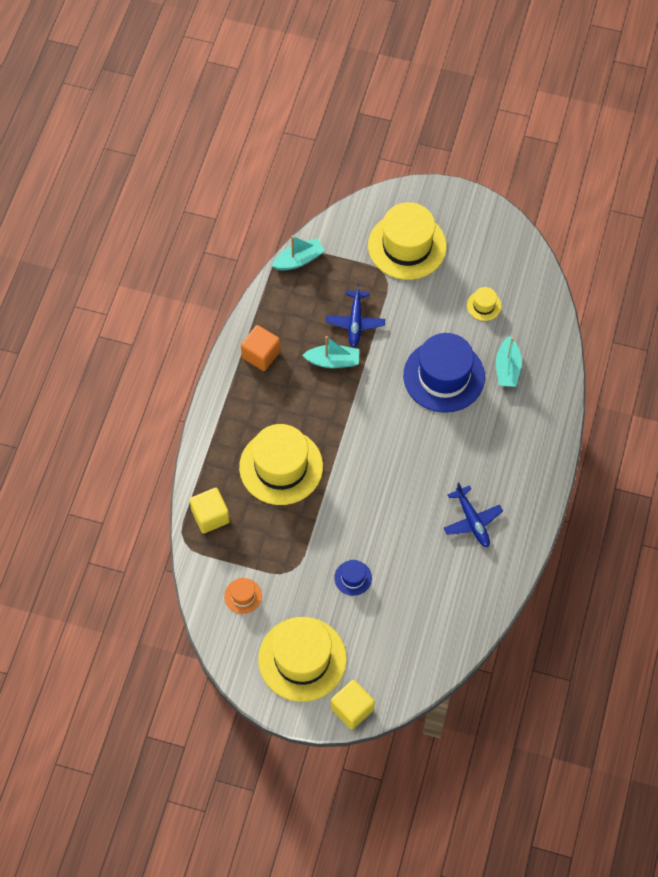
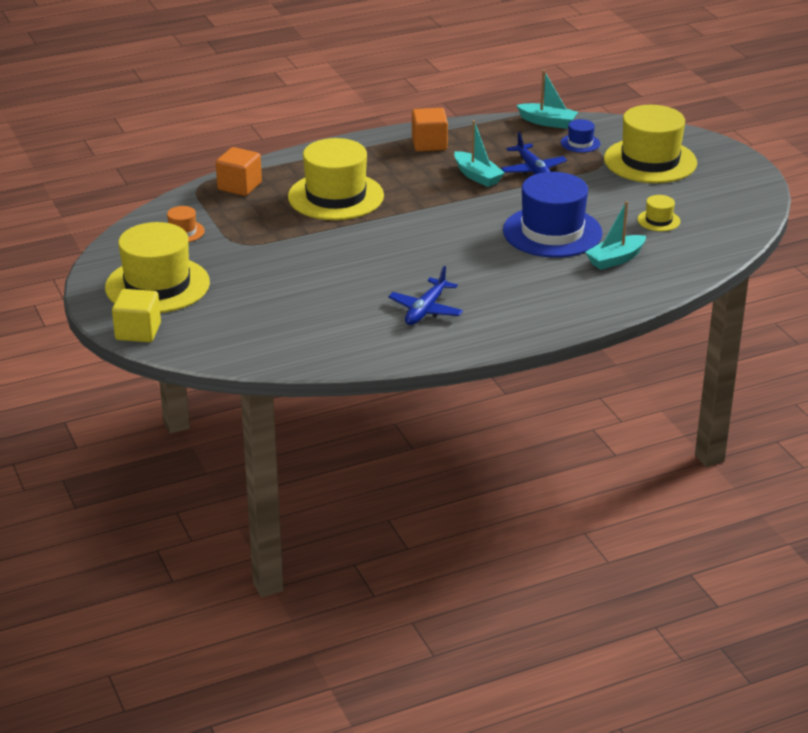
camera: 50 degrees right, 30 degrees down
(210, 516) = (239, 186): yellow cube -> orange cube
(353, 578) = (275, 275): blue hat -> blue hat (580, 143)
(355, 322) = (533, 170): blue plane -> blue plane turned 75 degrees counterclockwise

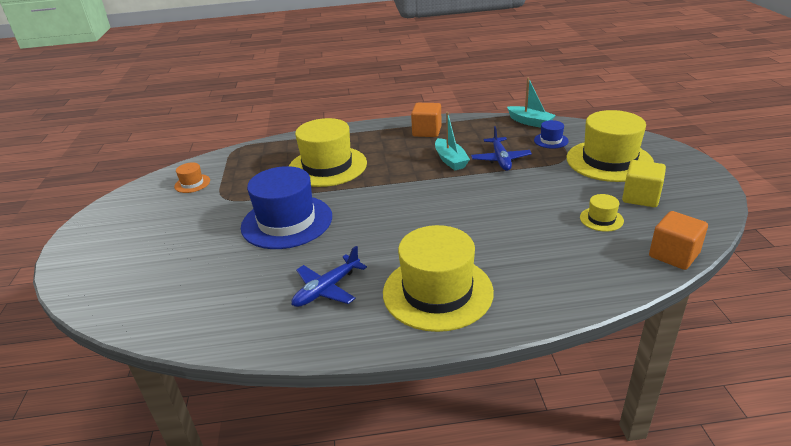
camera: 20 degrees right, 0 degrees up
(138, 331) = (71, 273): yellow cube -> yellow cube (640, 197)
(157, 285) = (130, 228): yellow hat -> yellow hat (437, 292)
(239, 186) = (264, 151): orange cube -> orange cube (673, 255)
(552, 232) = (491, 219): blue hat -> blue hat (287, 222)
(615, 259) = (543, 257): turquoise boat -> none

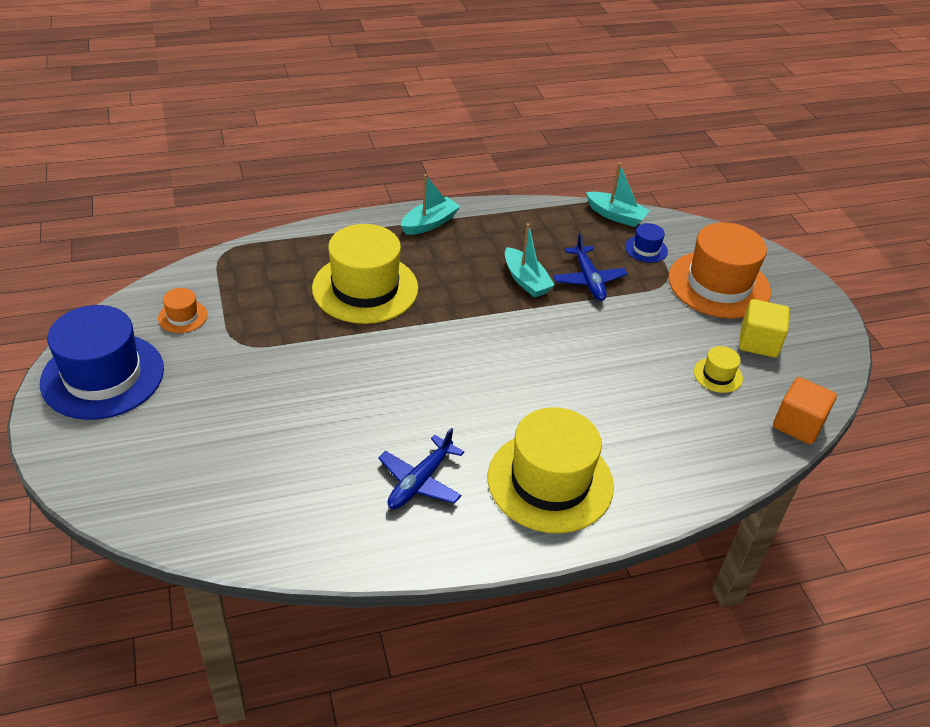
camera: 15 degrees left, 10 degrees up
(287, 222) = (338, 381): blue hat -> blue hat (103, 376)
(387, 130) = (429, 223): none -> turquoise boat
(427, 131) = (484, 228): orange cube -> none
(609, 161) = (719, 284): yellow hat -> orange hat

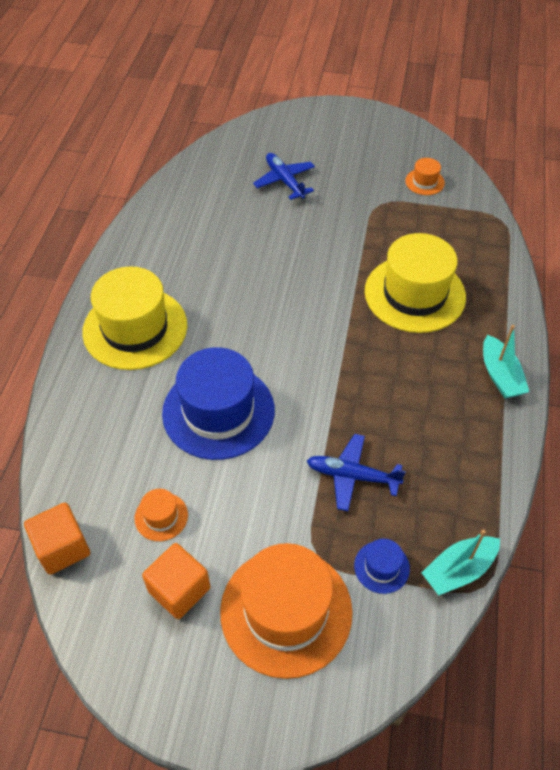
camera: 120 degrees right, 10 degrees up
(103, 376) = (377, 136): blue hat -> blue hat (218, 411)
(420, 481) = (185, 258): blue plane -> blue plane (285, 181)
(526, 280) = (375, 419): turquoise boat -> none
(718, 375) = (161, 516): yellow hat -> orange hat
(758, 342) = (179, 589): yellow cube -> orange cube

